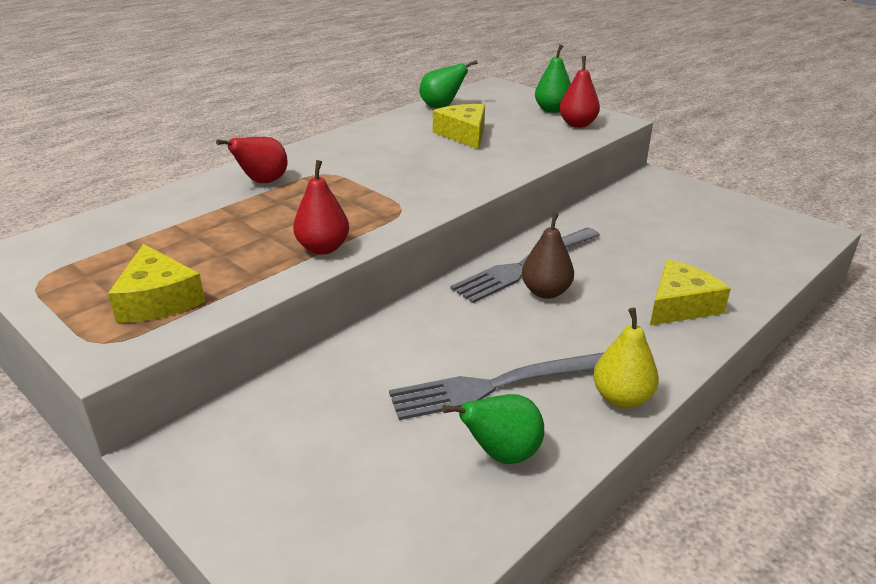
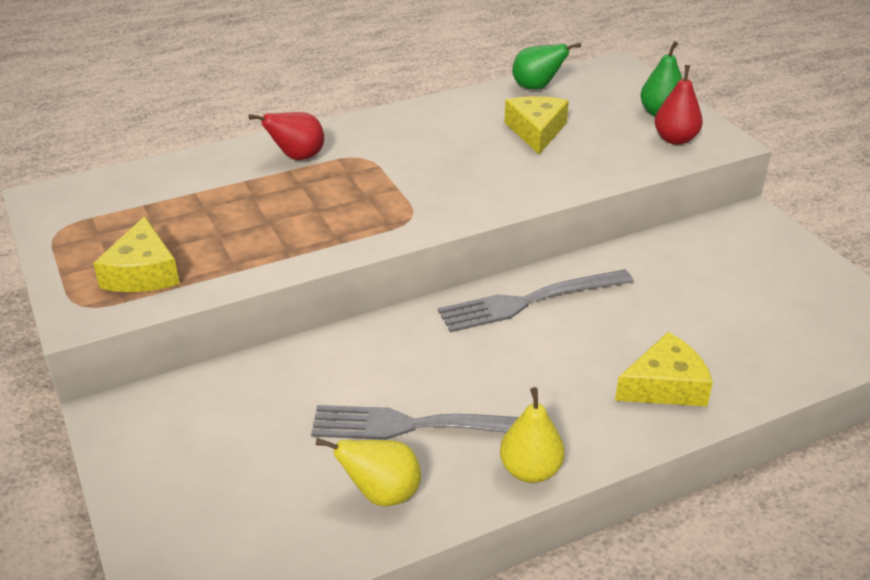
camera: 20 degrees right, 5 degrees up
(323, 248) = (311, 248): red pear -> none
(501, 454) = (381, 494): green pear -> yellow pear
(546, 292) = (531, 337): brown pear -> none

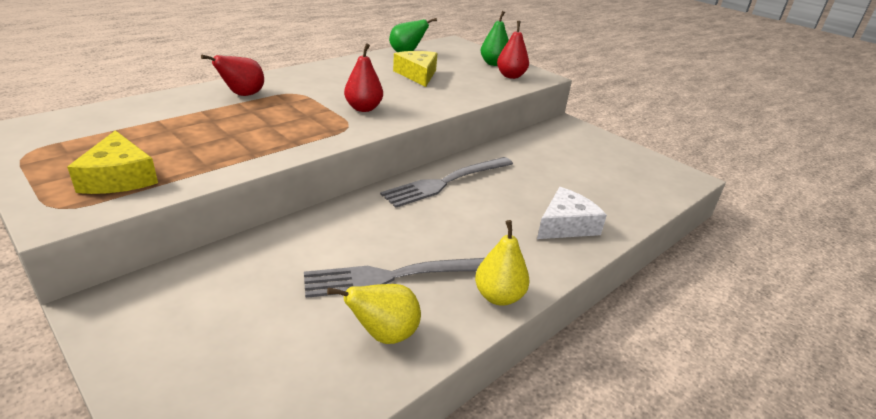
camera: 20 degrees left, 5 degrees down
(440, 189) = (363, 108): none -> red pear
(665, 385) = (565, 225): yellow cheese -> white cheese

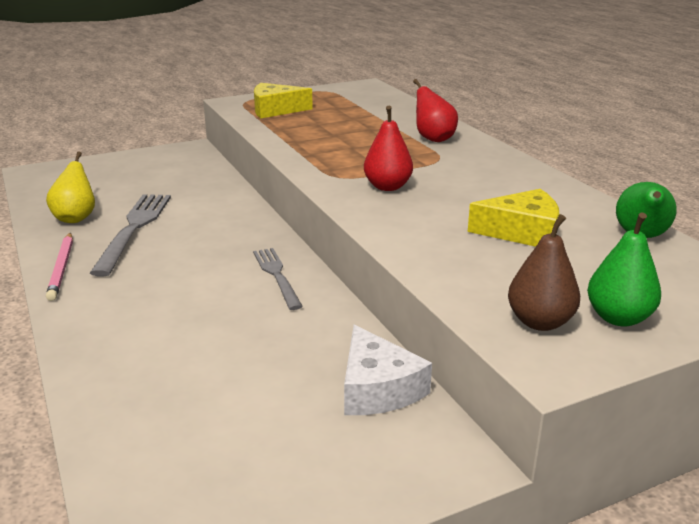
camera: 110 degrees right, 5 degrees down
(446, 182) = (277, 275): grey fork -> grey fork, size x0.62
(498, 296) = (62, 268): yellow pear -> pink pencil
(511, 76) = (540, 322): red pear -> brown pear
(565, 225) = (127, 339): white cheese -> white cheese (377, 388)

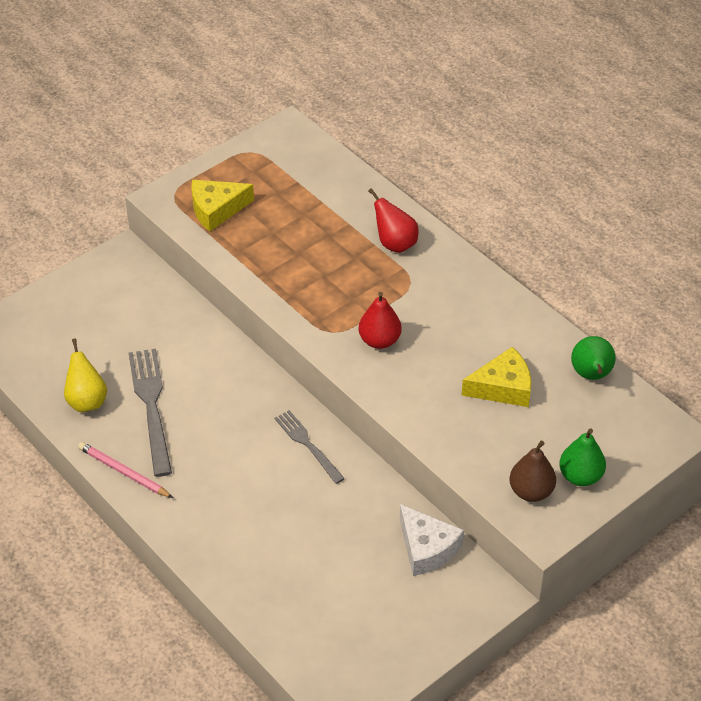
camera: 15 degrees left, 20 degrees up
(62, 268) = (123, 472): pink pencil -> pink pencil turned 150 degrees clockwise

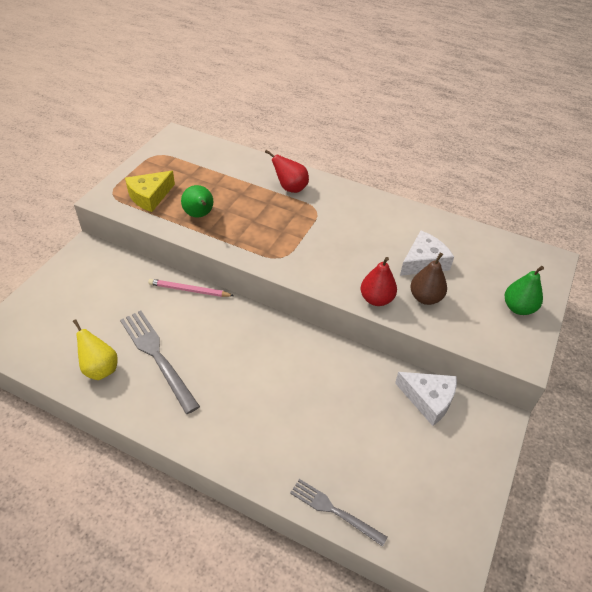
camera: 25 degrees left, 0 degrees up
(123, 472) = (157, 419): pink pencil -> pink pencil (189, 290)
(307, 444) = (295, 348): grey fork -> grey fork (334, 510)
(379, 341) = (319, 254): red pear -> red pear (376, 299)
(502, 387) = (423, 262): yellow cheese -> white cheese
(531, 491) = (494, 330): brown pear -> brown pear (425, 298)
(591, 375) = (474, 237): green pear -> green pear (199, 215)

